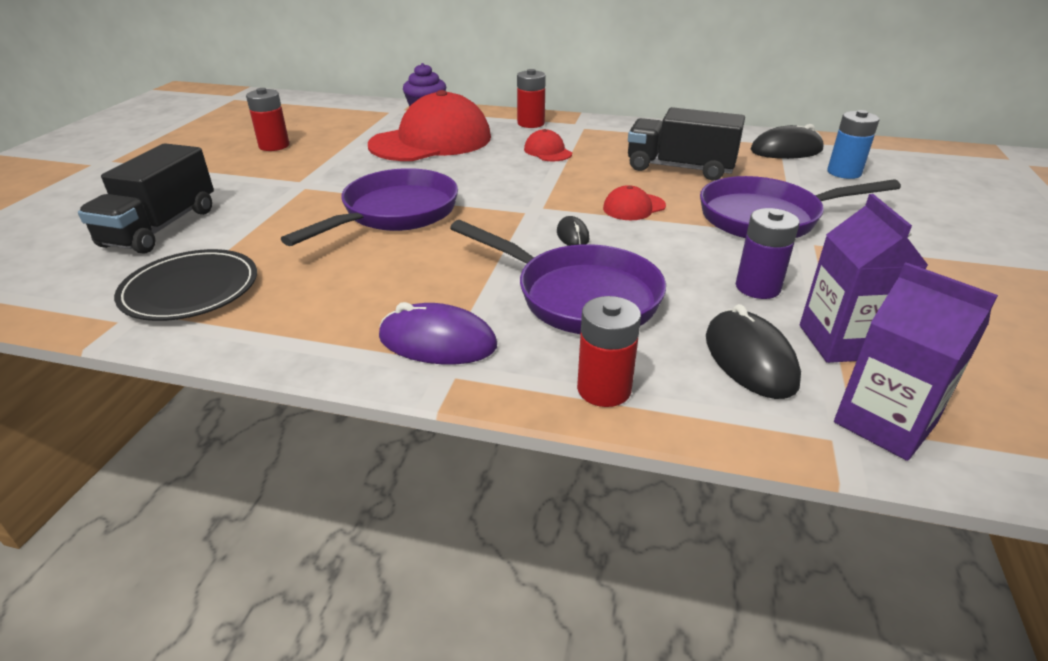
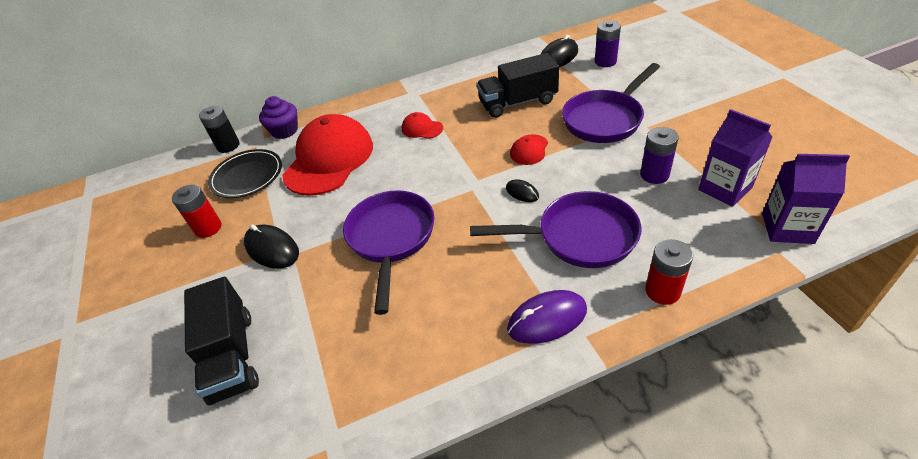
camera: 30 degrees left, 10 degrees up
(190, 289) = (339, 389): black plate -> black plate (247, 176)
(369, 104) = (228, 146): none -> black battery
(531, 123) = (378, 107): red battery -> none
(749, 359) = (701, 226): black mouse -> black mouse (272, 249)
(844, 172) = (605, 61): blue battery -> purple battery

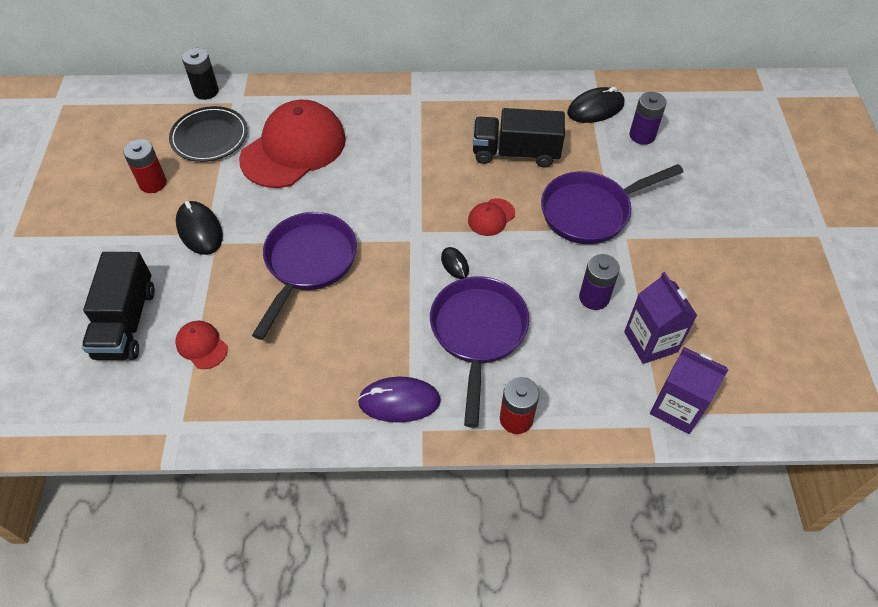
camera: 15 degrees right, 10 degrees up
(285, 131) = (267, 94): purple cupcake -> none
(422, 128) = (401, 147): red cap -> red cap (202, 345)
(579, 237) = (478, 334): purple pan -> purple pan turned 105 degrees counterclockwise

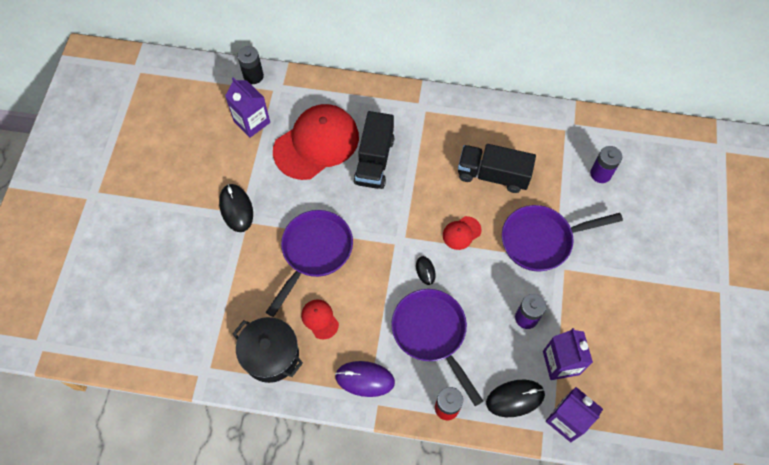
camera: 10 degrees right, 10 degrees up
(126, 322) = (176, 280): black truck -> black truck (374, 161)
(153, 183) = (204, 160): red battery -> none
(202, 345) = (229, 309): red cap -> red cap (320, 319)
(209, 137) = (252, 122): black plate -> purple carton
(266, 392) = (271, 355): none -> black pot
(478, 334) = (432, 334): purple pan -> purple pan turned 45 degrees counterclockwise
(595, 108) = (568, 141): black mouse -> black mouse (515, 398)

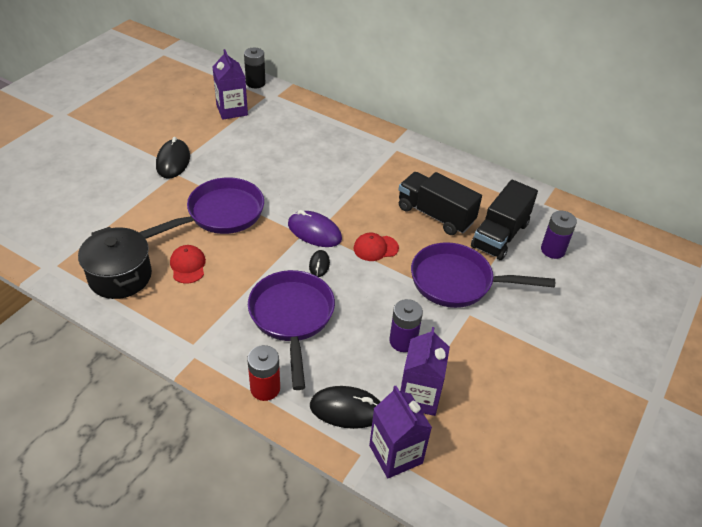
camera: 20 degrees right, 20 degrees down
(316, 143) = (278, 141): red cap -> none
(365, 379) = (196, 330): purple mouse -> purple mouse (314, 232)
(374, 161) = (324, 169): black truck -> black truck (500, 235)

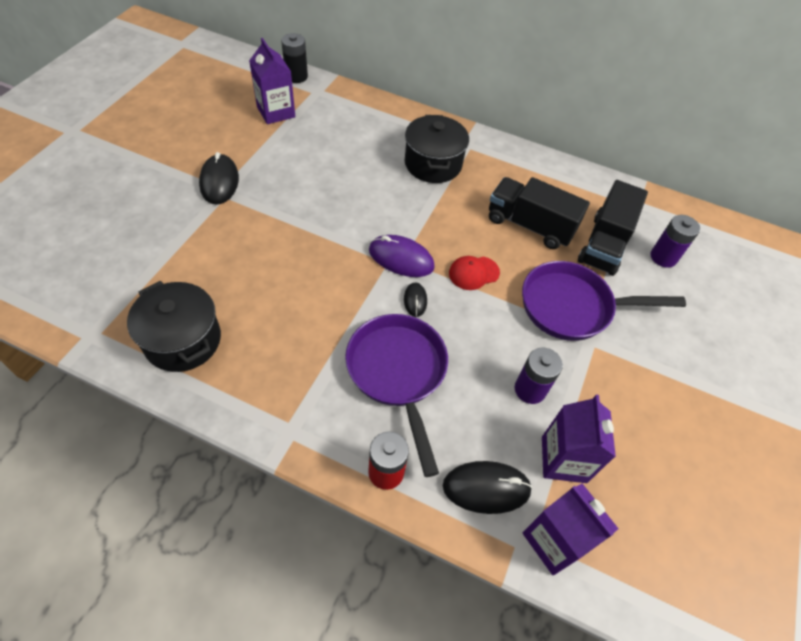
camera: 10 degrees left, 10 degrees up
(188, 266) = (262, 317): red cap -> none
(220, 214) = (288, 246): purple pan -> none
(360, 160) = (433, 164): none -> black pot

